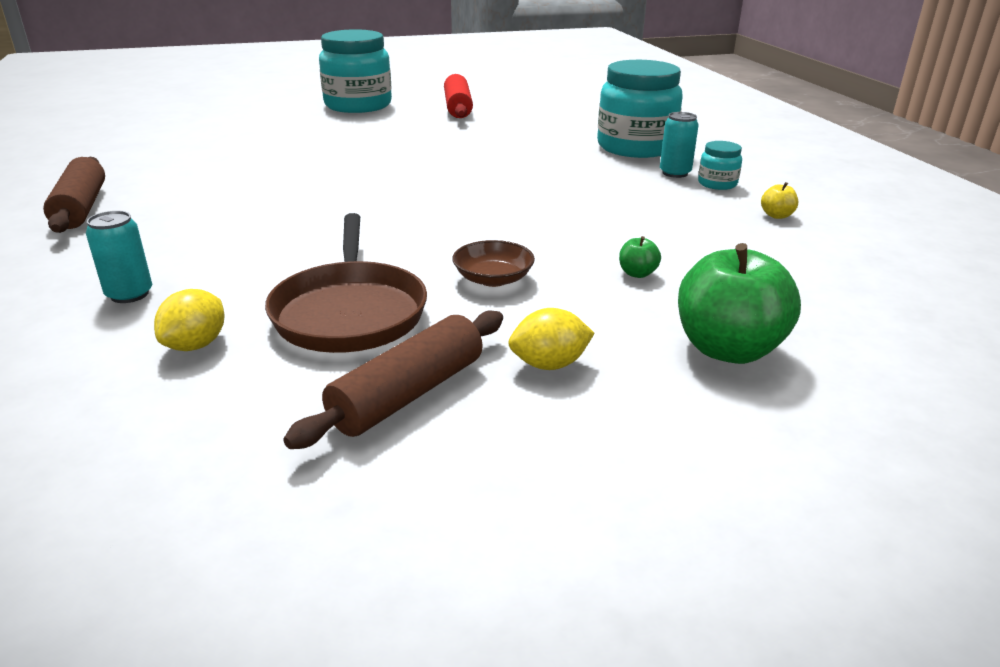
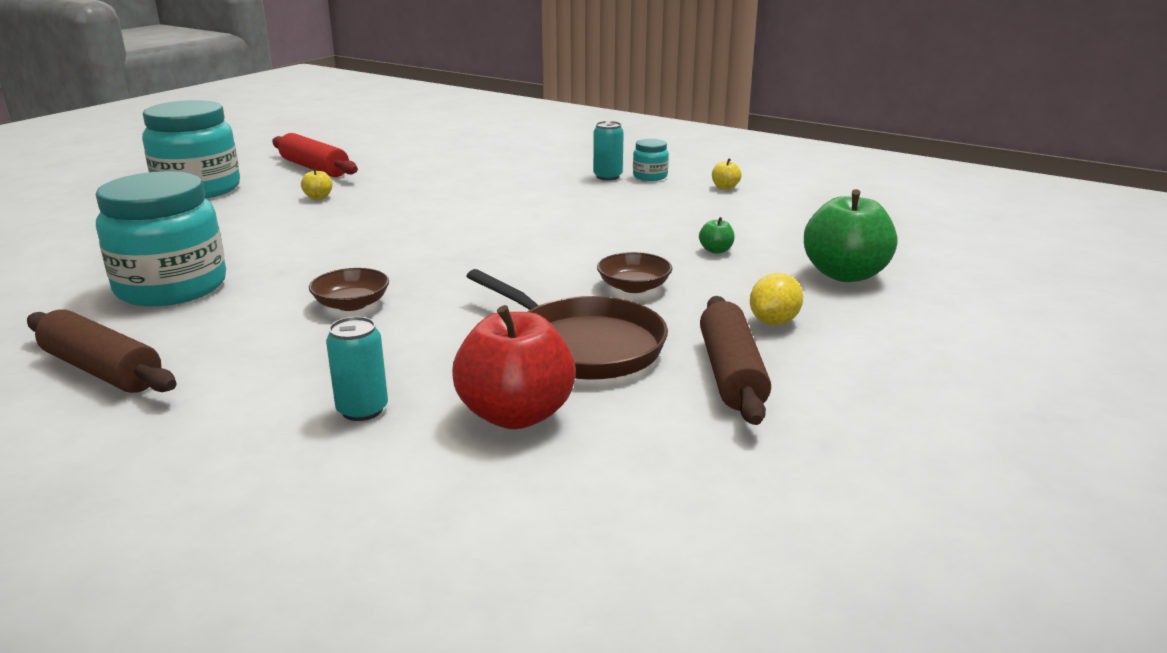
camera: 40 degrees left, 5 degrees down
(196, 345) = (516, 414): yellow lemon -> red apple
(278, 215) = (351, 304): none -> brown bowl
(416, 130) = (318, 197): none -> yellow apple
(635, 147) = (541, 165): turquoise jar -> turquoise jar (171, 287)

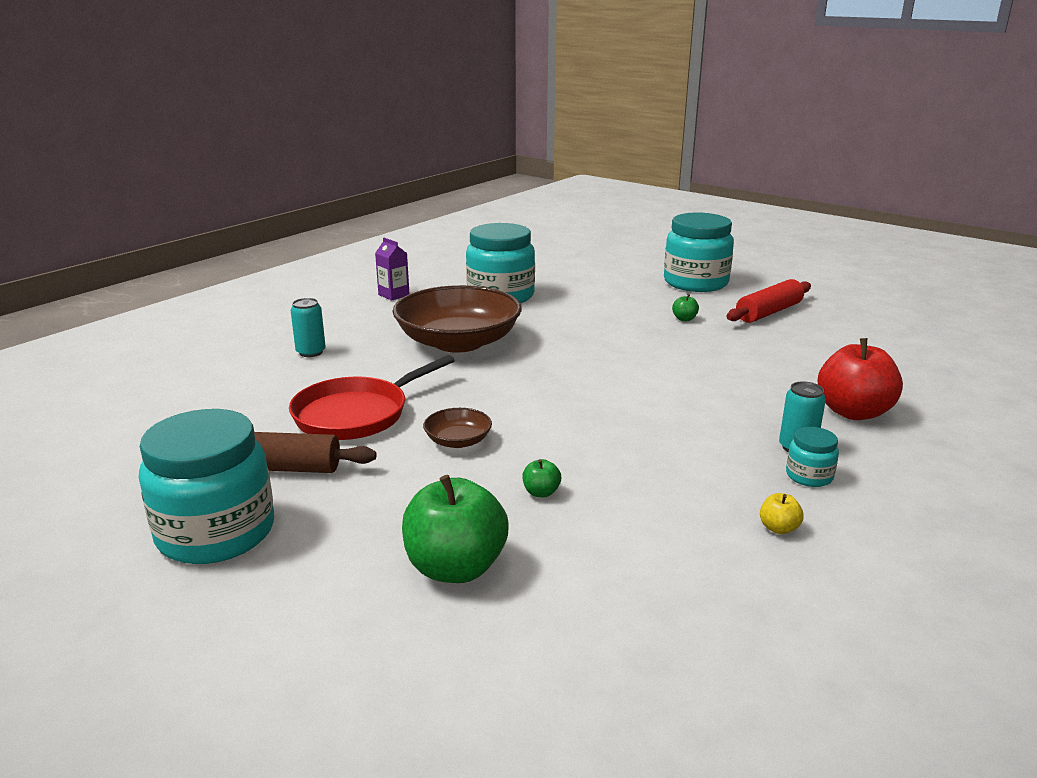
camera: 95 degrees right, 0 degrees up
(102, 370) = (394, 295): brown rolling pin -> purple carton
(318, 197) = (684, 319): yellow apple -> green apple
(351, 304) = (458, 342): brown bowl -> brown bowl, size x2.35
(516, 414) = (276, 391): red apple -> red apple (853, 412)
(582, 345) = (356, 414): brown pan -> red pan
(774, 322) = (358, 501): yellow lemon -> none
(878, 385) = (216, 533): none -> turquoise jar

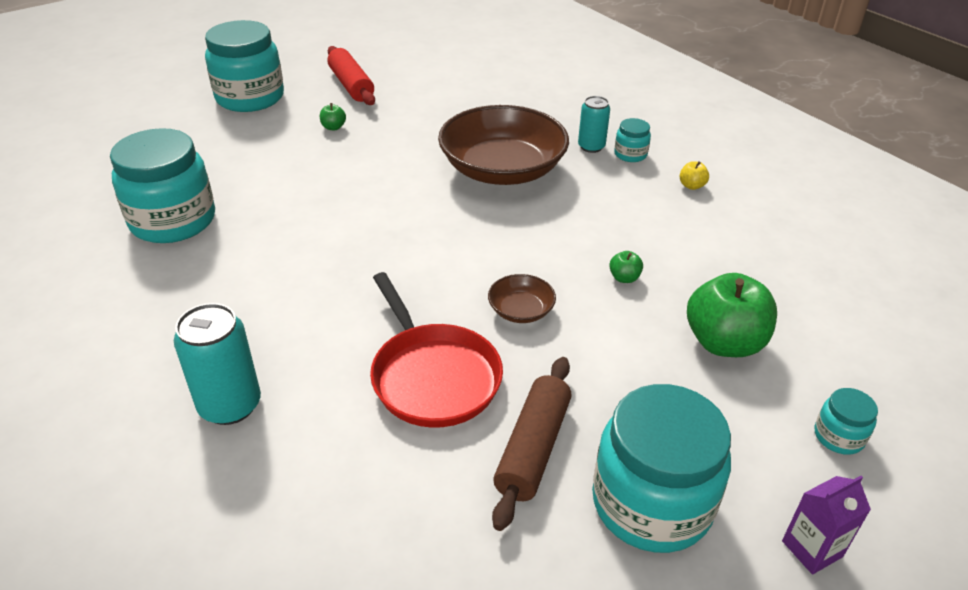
camera: 75 degrees left, 15 degrees up
(311, 352) = (230, 405): turquoise can -> turquoise can, size x1.55
(313, 662) = (838, 436): none -> turquoise jar
(394, 295) = (85, 307): purple carton -> purple carton (812, 549)
(458, 342) = (287, 275): brown bowl -> brown bowl (502, 169)
(853, 412) = (548, 109): red apple -> none

